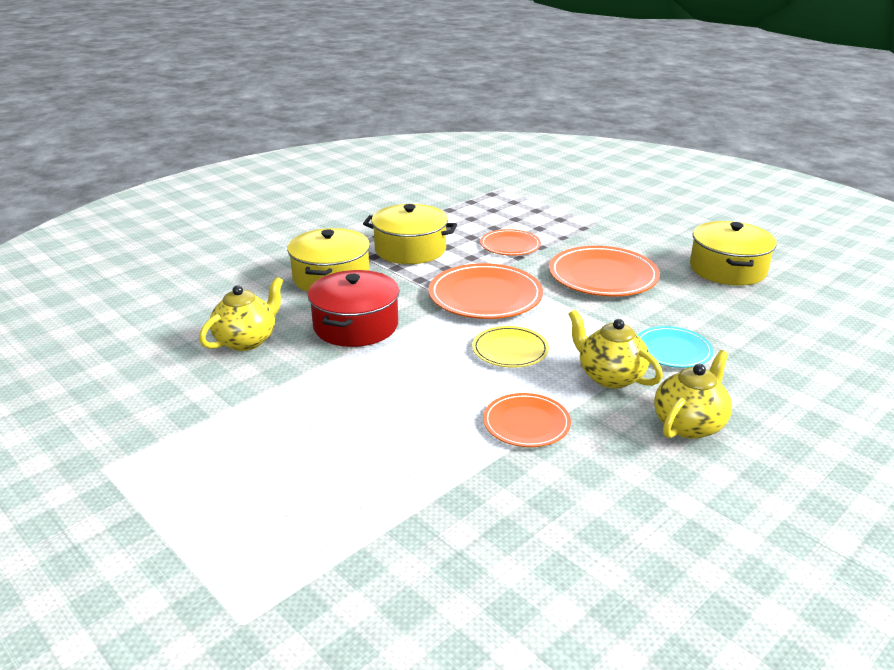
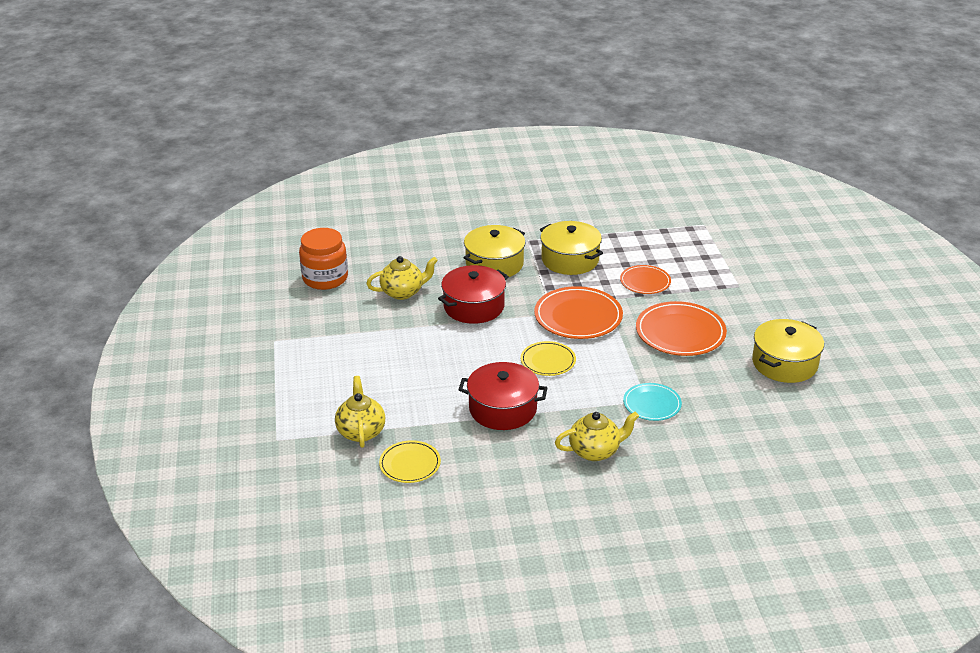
camera: 35 degrees right, 5 degrees up
(116, 361) = (325, 278): none -> orange jar
(494, 554) = (410, 464): none -> yellow plate
(526, 423) = (502, 409): orange plate -> red pot
(610, 377) = (587, 403): yellow teapot -> yellow teapot (361, 431)

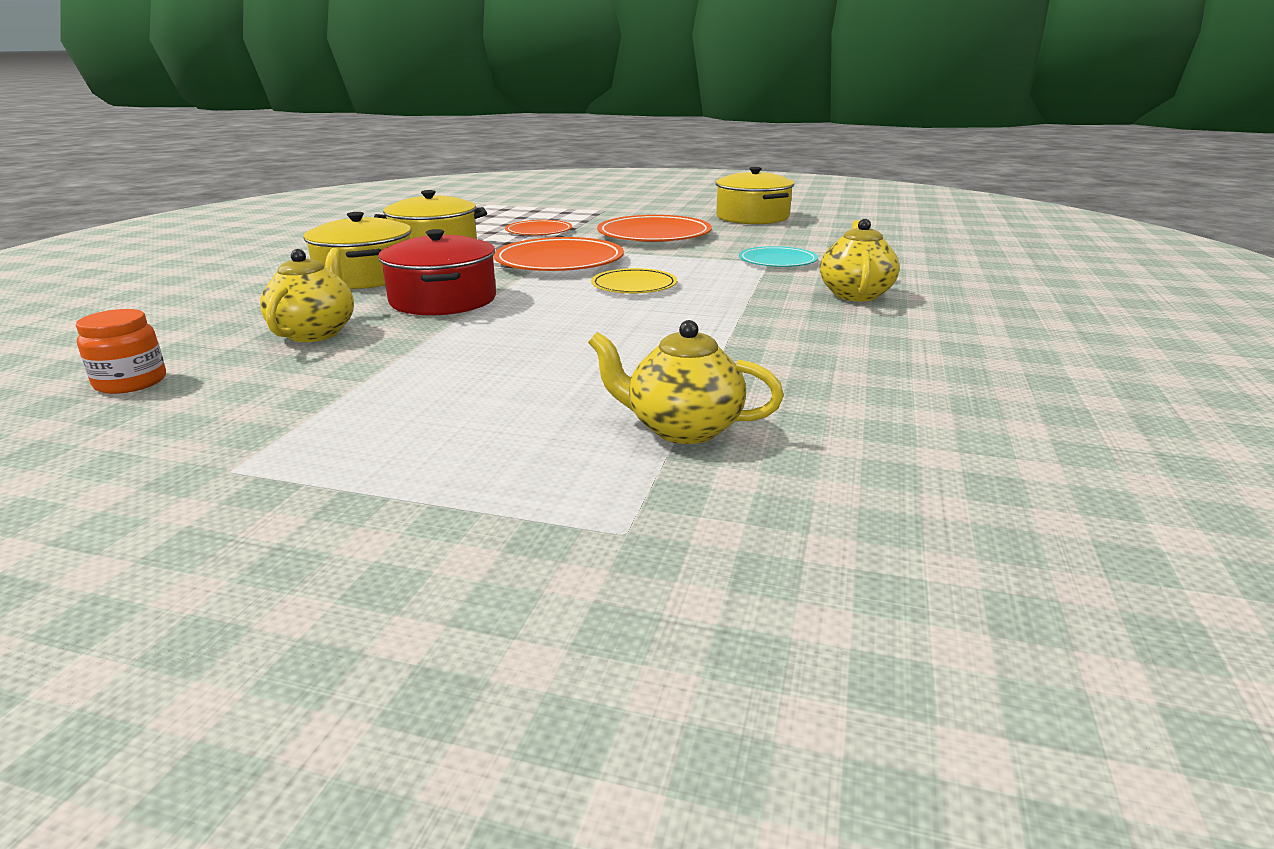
camera: 65 degrees left, 10 degrees down
(325, 278) = (131, 382): orange jar -> orange jar, size x0.61
(410, 464) = (818, 402): yellow plate -> none
(502, 409) = (718, 322): red pot -> none

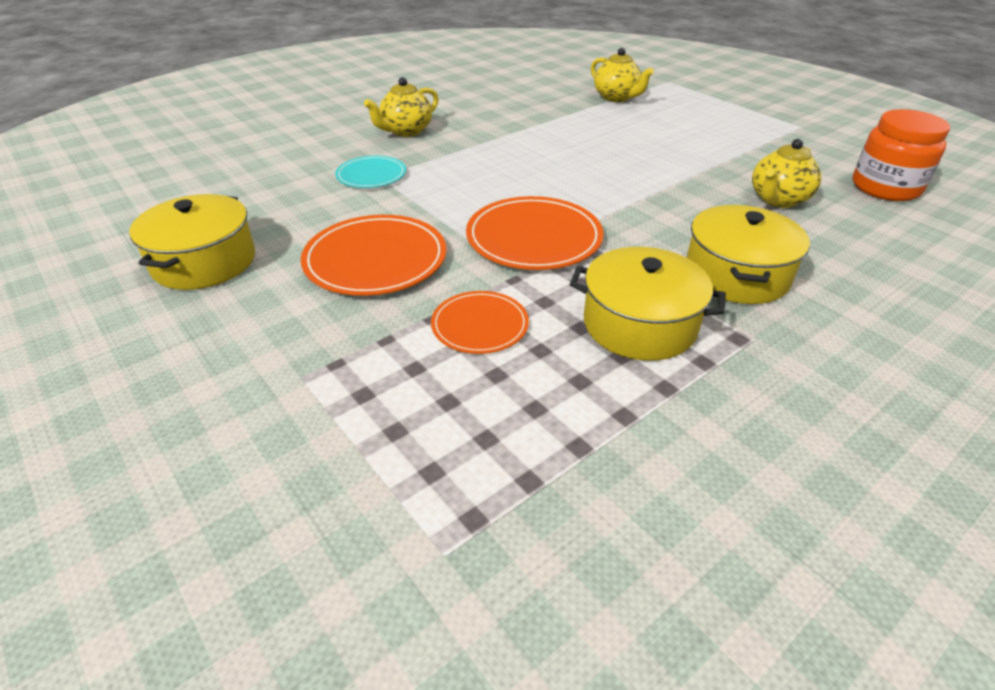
camera: 145 degrees left, 15 degrees up
(131, 382) = (885, 187): orange jar -> orange jar, size x1.65
(443, 300) = (675, 210): red pot -> none
(634, 285) = (519, 181): yellow plate -> none

